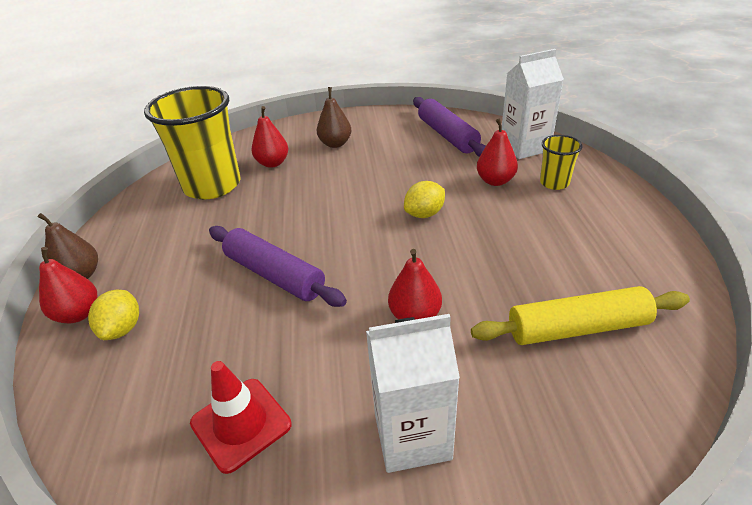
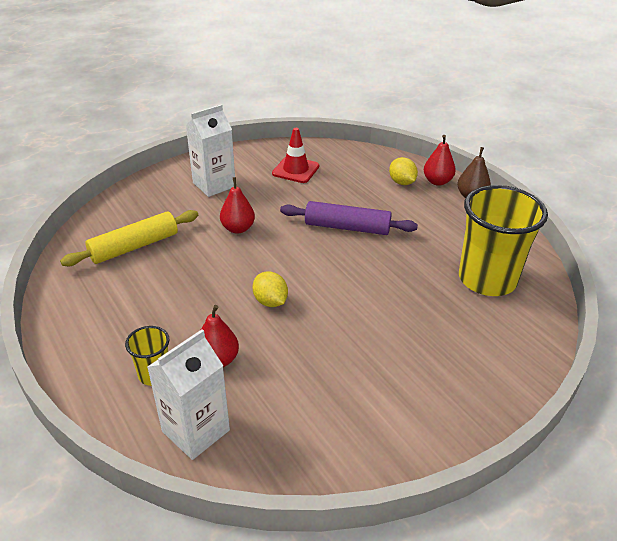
camera: 150 degrees right, 0 degrees up
(272, 163) = (465, 321): red pear -> none
(335, 144) = (429, 369): brown pear -> none
(424, 214) = (270, 301): yellow lemon -> yellow lemon turned 60 degrees counterclockwise
(447, 135) = (303, 427): purple rolling pin -> none

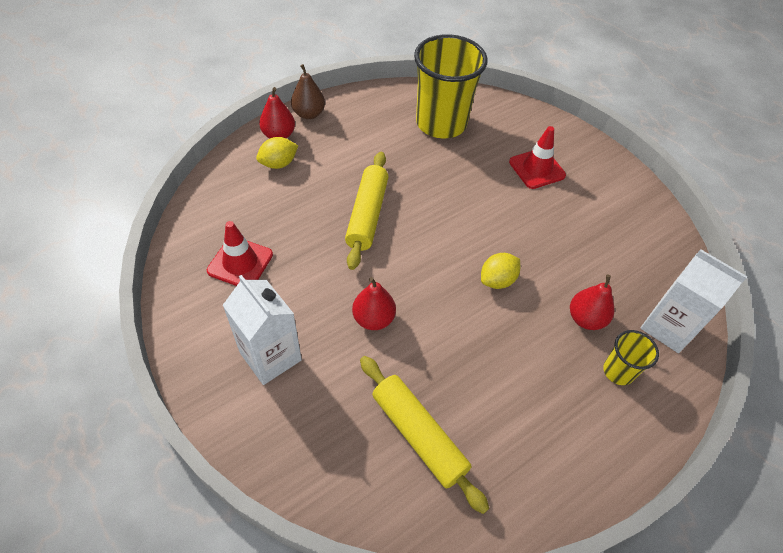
camera: 95 degrees left, 15 degrees up
(347, 227) = (367, 215): purple rolling pin -> yellow rolling pin
(431, 351) = (537, 169): none -> red traffic cone

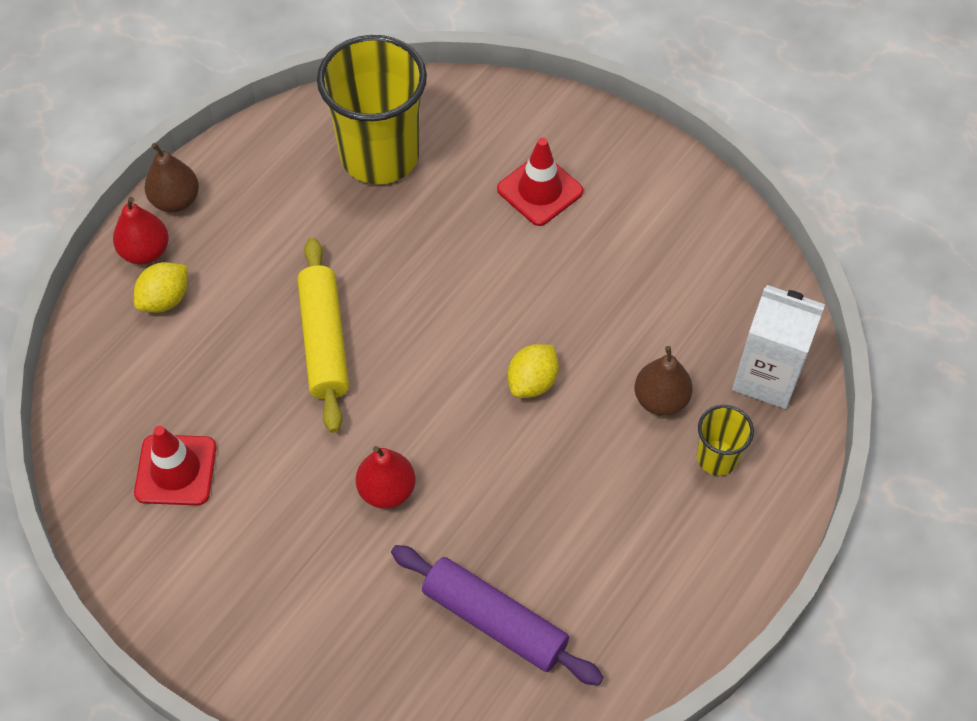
camera: 15 degrees left, 5 degrees up
(270, 356) = (272, 585): white carton -> none
(418, 435) = (494, 621): yellow rolling pin -> purple rolling pin
(586, 319) = (661, 399): red pear -> brown pear

